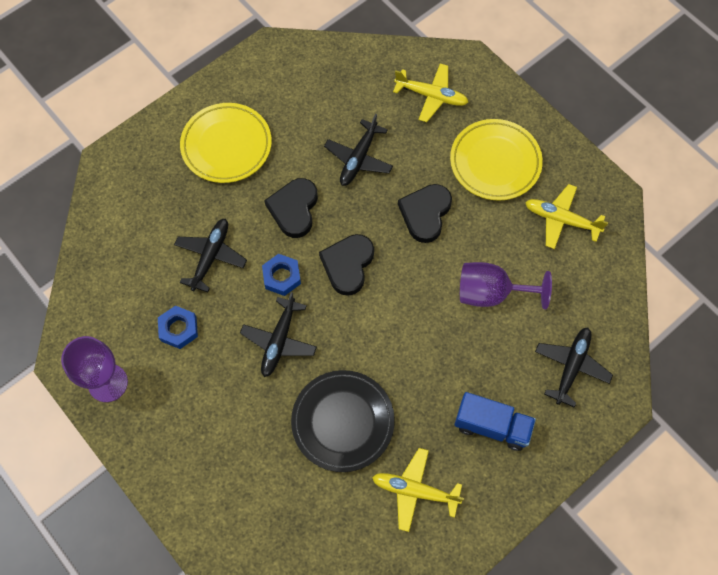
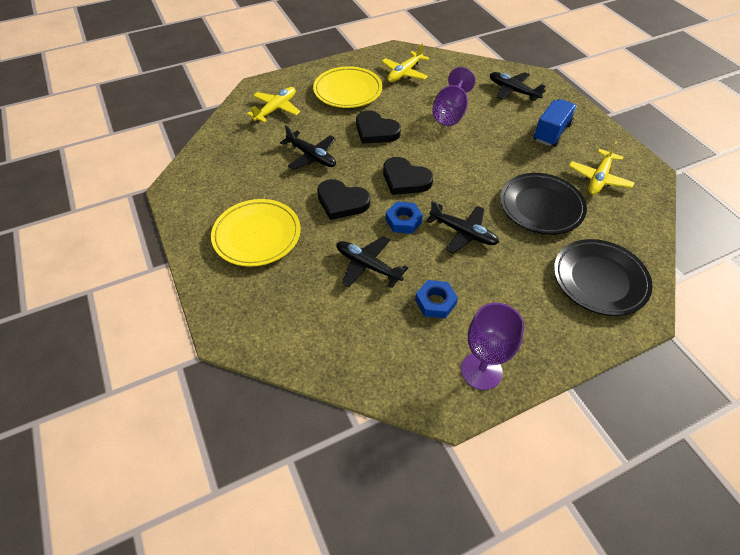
camera: 75 degrees left, 15 degrees down
(243, 492) = (599, 280): none -> black plate

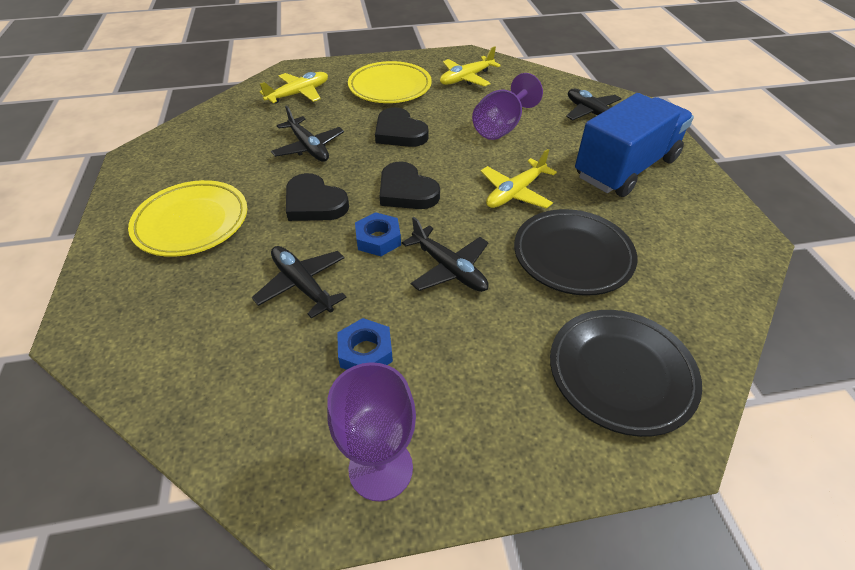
camera: 15 degrees right, 5 degrees down
(551, 132) = (626, 168): blue truck -> blue truck, size x1.66
(599, 178) = (672, 234): yellow plane -> yellow plane (515, 192)

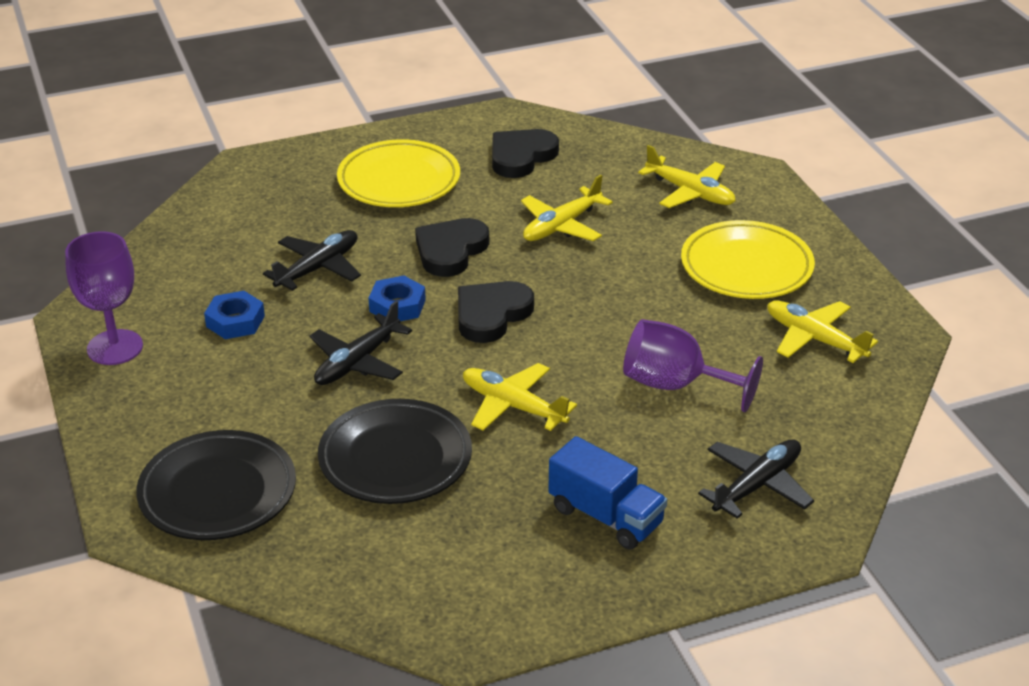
camera: 80 degrees right, 10 degrees down
(309, 147) = (562, 225): black plane -> yellow plane
(399, 132) = (624, 292): black heart -> black heart (521, 157)
(626, 168) = (605, 516): blue truck -> blue truck, size x0.60

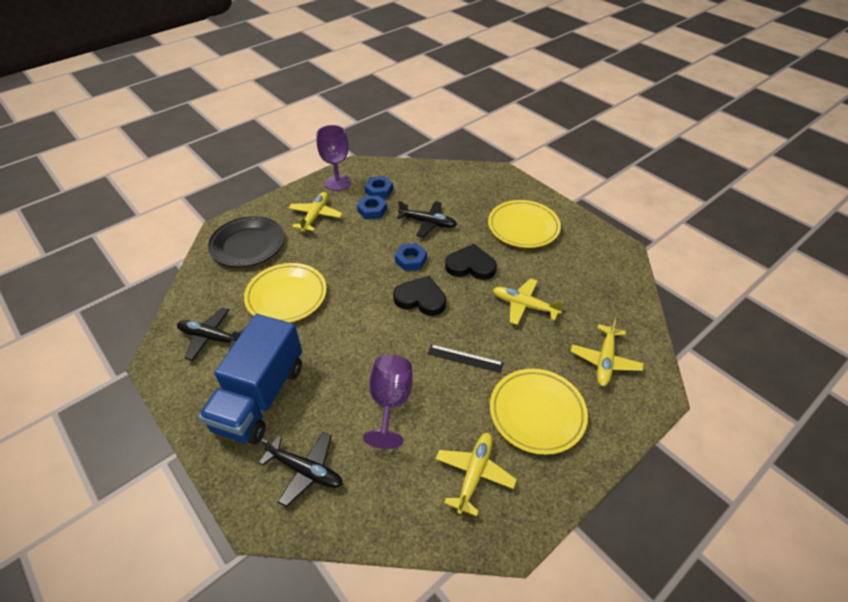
camera: 70 degrees right, 10 degrees up
(184, 302) = (379, 191): none -> blue nut
(357, 362) = (358, 260): black plane -> black plane (211, 337)
(395, 458) = (286, 296): black plate -> yellow plate
(513, 406) = (343, 330): yellow plane -> yellow plane (315, 216)
(521, 157) = (583, 268): black heart -> none
(605, 516) = (260, 397): blue truck -> blue truck, size x1.66
(630, 301) = (465, 358): none -> black ruler

